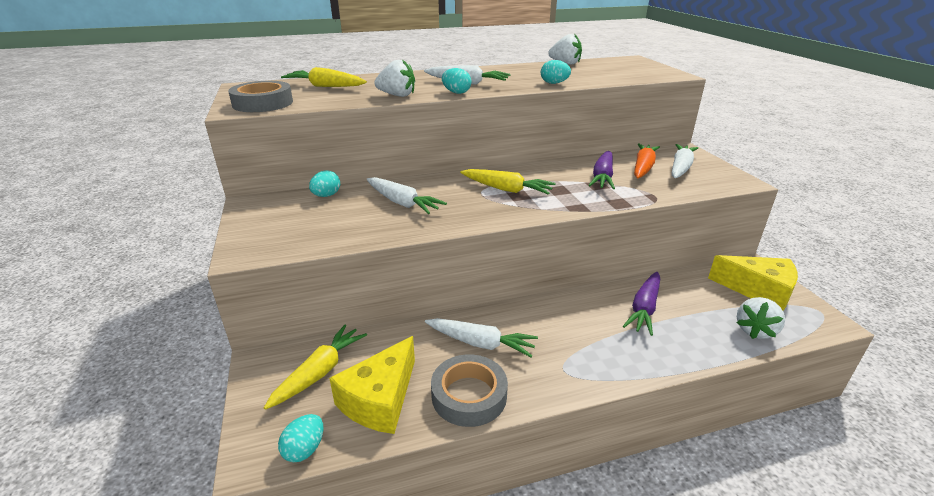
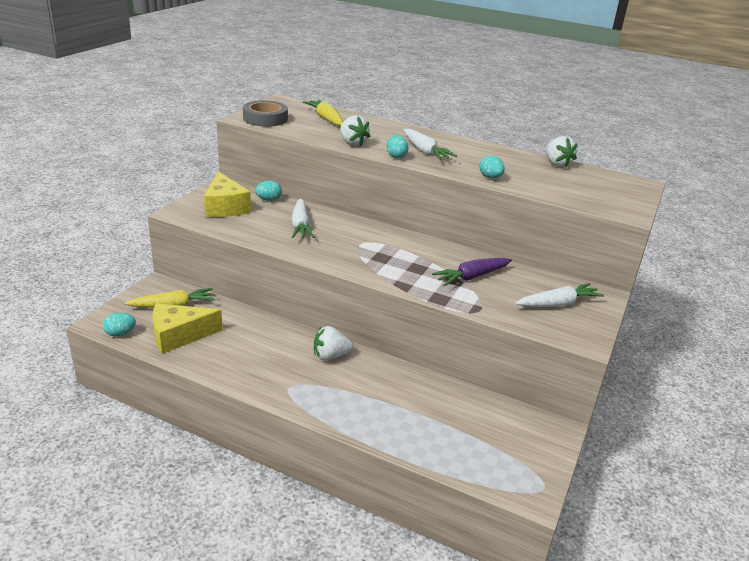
camera: 40 degrees right, 0 degrees up
(469, 395) = (220, 363): grey tape -> none
(480, 343) = (269, 344): white carrot -> none
(506, 189) = (381, 249): yellow carrot -> none
(643, 167) = (524, 287): orange carrot -> none
(644, 308) = (405, 394): purple carrot -> none
(755, 330) = (458, 458): white strawberry -> white strawberry (330, 356)
(758, 291) = (522, 444): yellow cheese -> yellow cheese (225, 207)

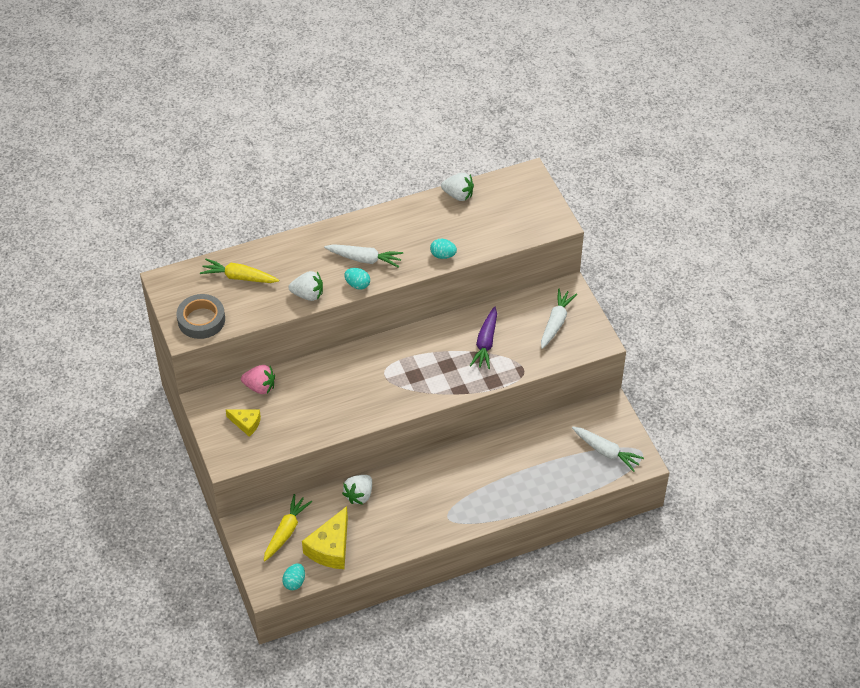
camera: 45 degrees left, 20 degrees up
(225, 207) = (246, 424): yellow cheese -> yellow cheese, size x0.58
(268, 200) = (260, 387): turquoise egg -> pink strawberry
(300, 225) = (323, 393): white carrot -> white carrot (606, 451)
(330, 356) = (437, 473): white strawberry -> white strawberry (359, 495)

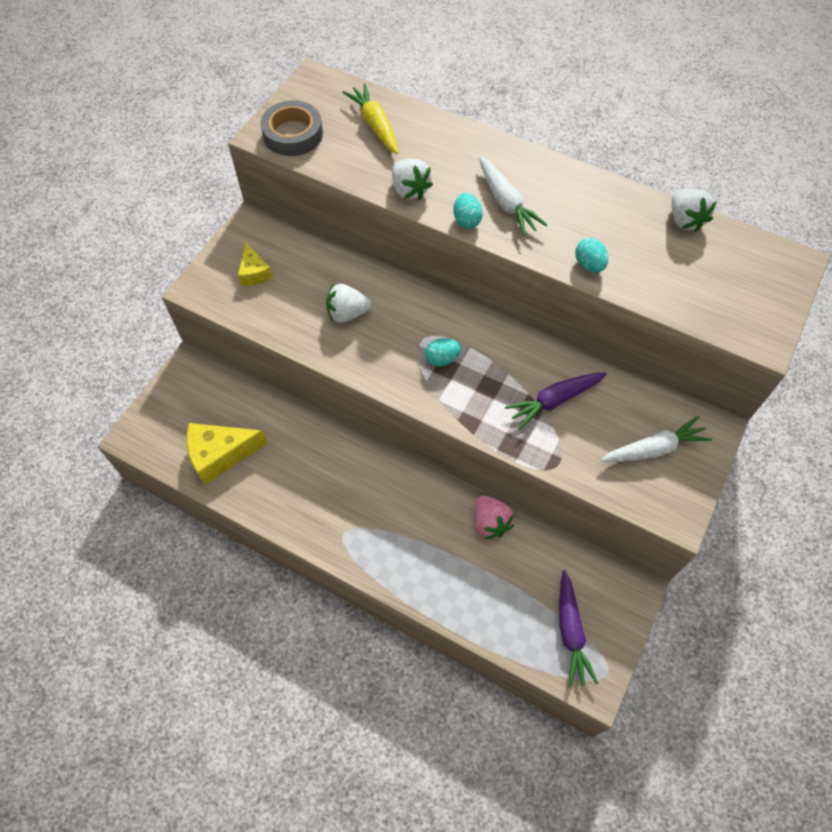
camera: 50 degrees right, 10 degrees up
(260, 387) = (307, 252): pink strawberry -> pink strawberry (490, 522)
(286, 531) = (209, 403): yellow carrot -> none
(294, 582) = (156, 453): turquoise egg -> turquoise egg (442, 359)
(359, 495) = (302, 433): white strawberry -> white strawberry (347, 313)
(606, 451) = (570, 631): white carrot -> purple carrot

